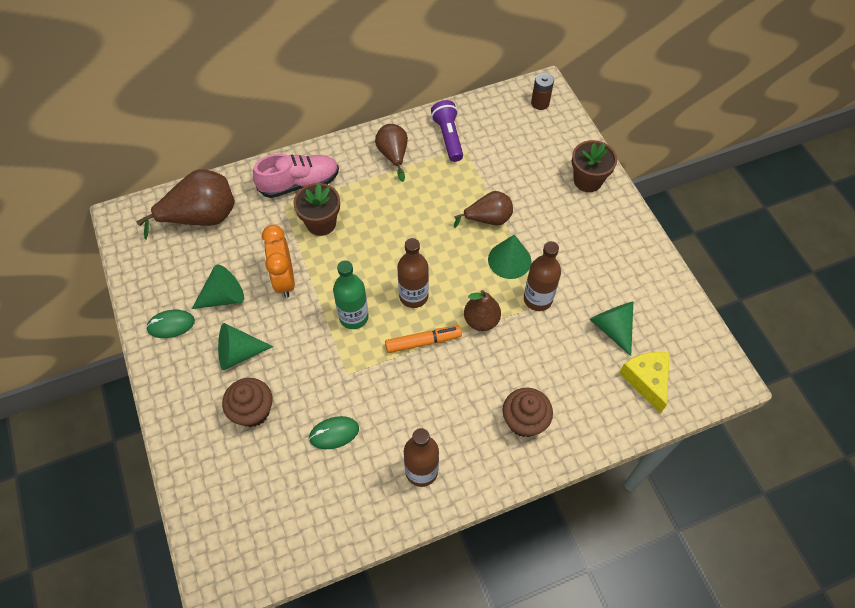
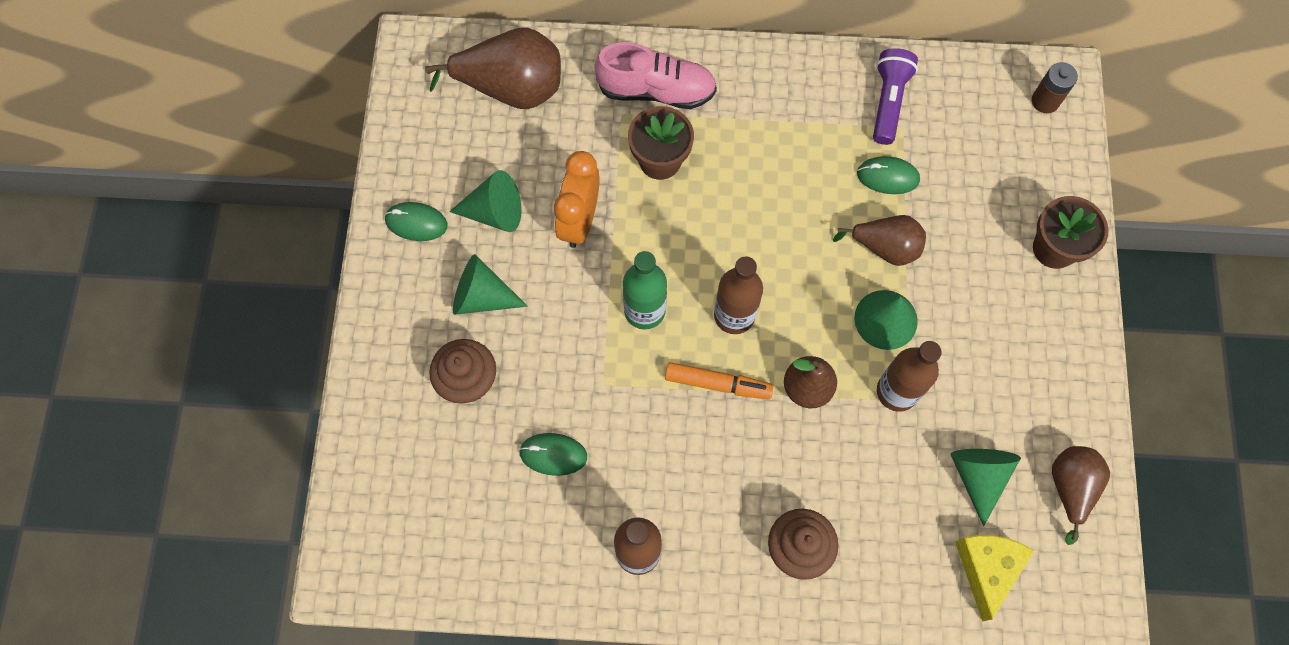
camera: 25 degrees right, 10 degrees up
(393, 155) = (800, 99): brown pear -> brown pear (1070, 488)
(469, 178) = (887, 177): none -> green mouse

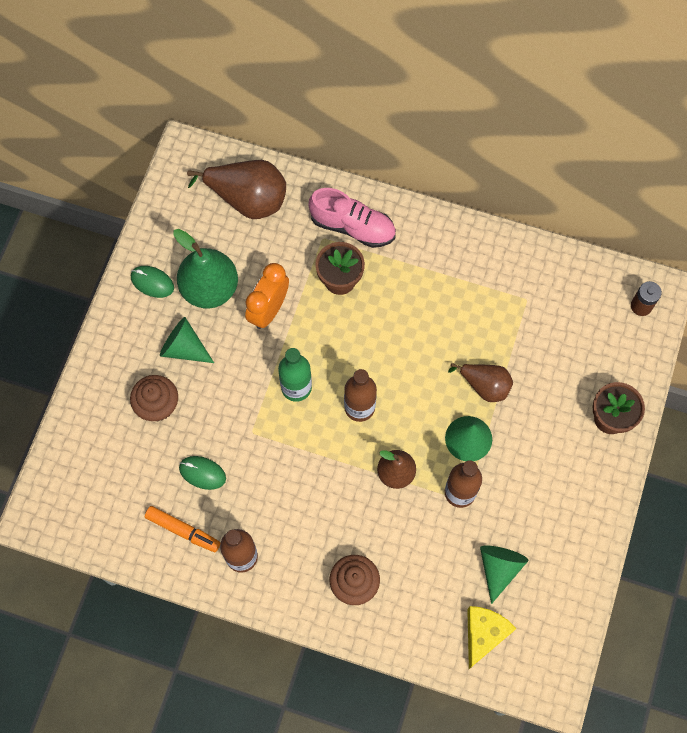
camera: 15 degrees right, 0 degrees up
(494, 212) = (210, 288): green cone -> green pear
(717, 384) = (332, 453): orange marker -> orange marker (183, 530)
(887, 177) = (503, 334): green mouse -> none
(888, 102) = (522, 277): purple flashlight -> none
(1070, 488) = (562, 594): brown pear -> none

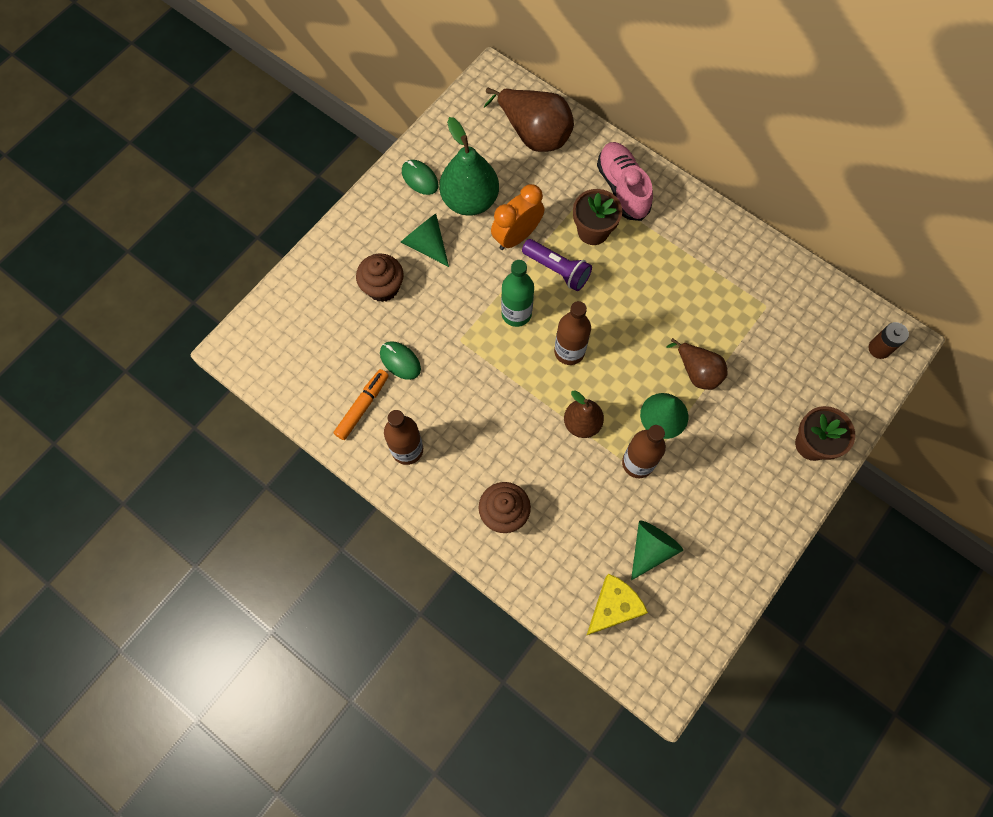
camera: 20 degrees right, 0 degrees up
(183, 530) = (362, 406): orange marker -> orange marker turned 105 degrees counterclockwise
(319, 330) = (557, 270): none -> purple flashlight
(353, 226) = (622, 188): pink shoe -> pink shoe turned 150 degrees counterclockwise

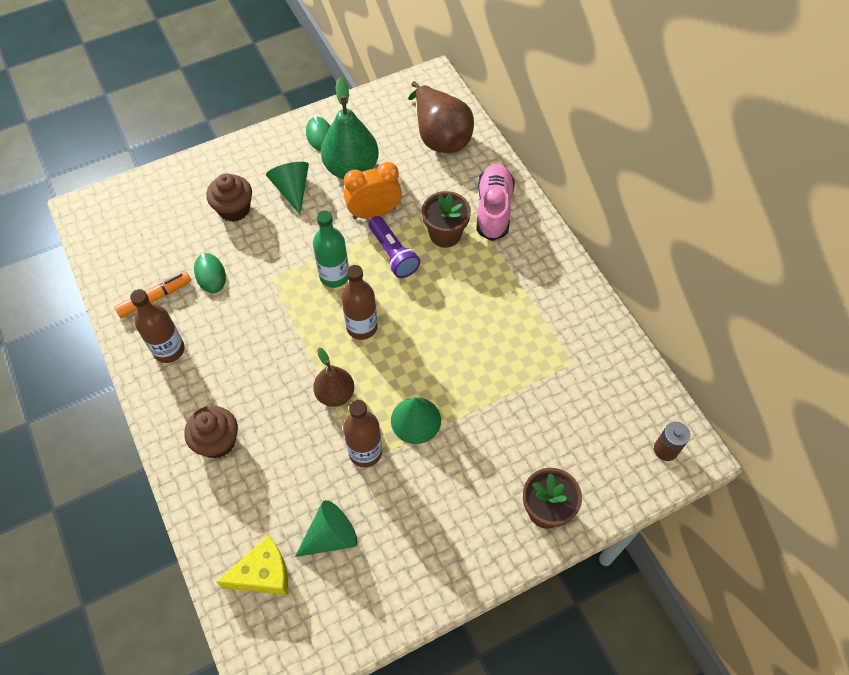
camera: 25 degrees right, 10 degrees down
(697, 372) = (470, 394): brown pear -> none

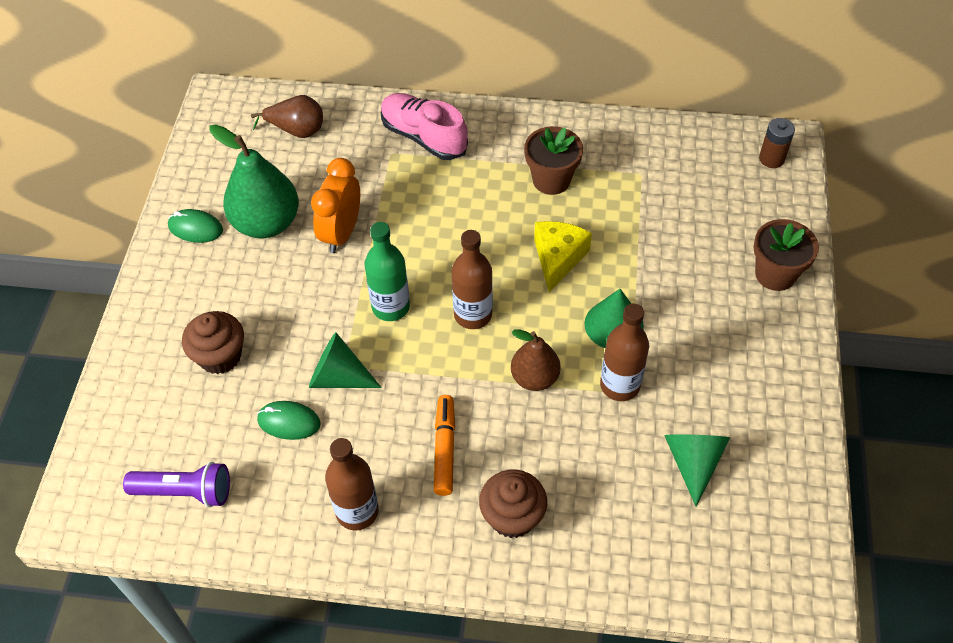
camera: 55 degrees left, 5 degrees down
(155, 298) = (273, 494): orange marker -> orange marker (444, 449)
(263, 573) = (697, 545): yellow cheese -> yellow cheese (558, 258)
(292, 189) = (244, 289): green cone -> green cone (338, 377)
(393, 254) = (407, 243): purple flashlight -> purple flashlight (185, 492)
(440, 136) = (296, 130): brown pear -> brown pear, size x0.61
(445, 234) = (420, 190): brown flower pot -> brown flower pot (551, 180)

